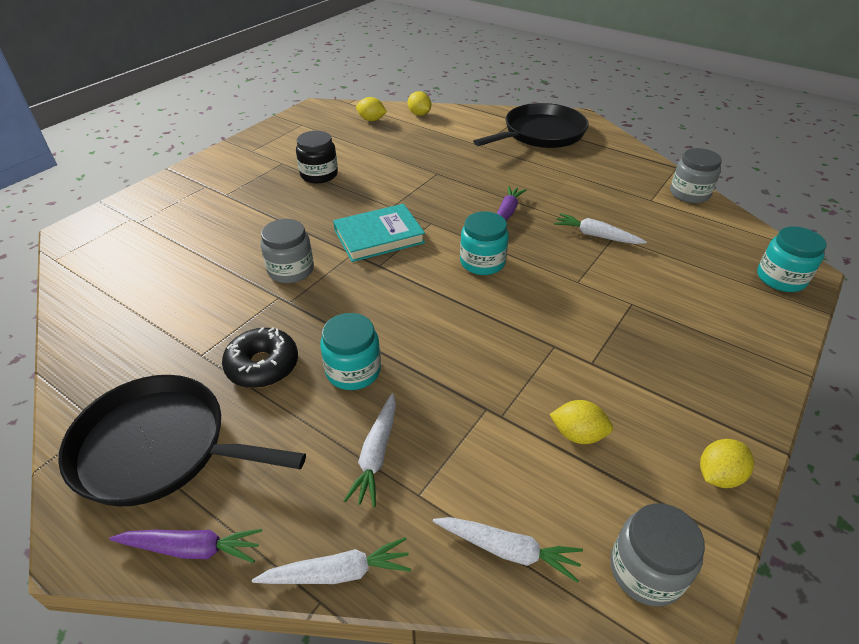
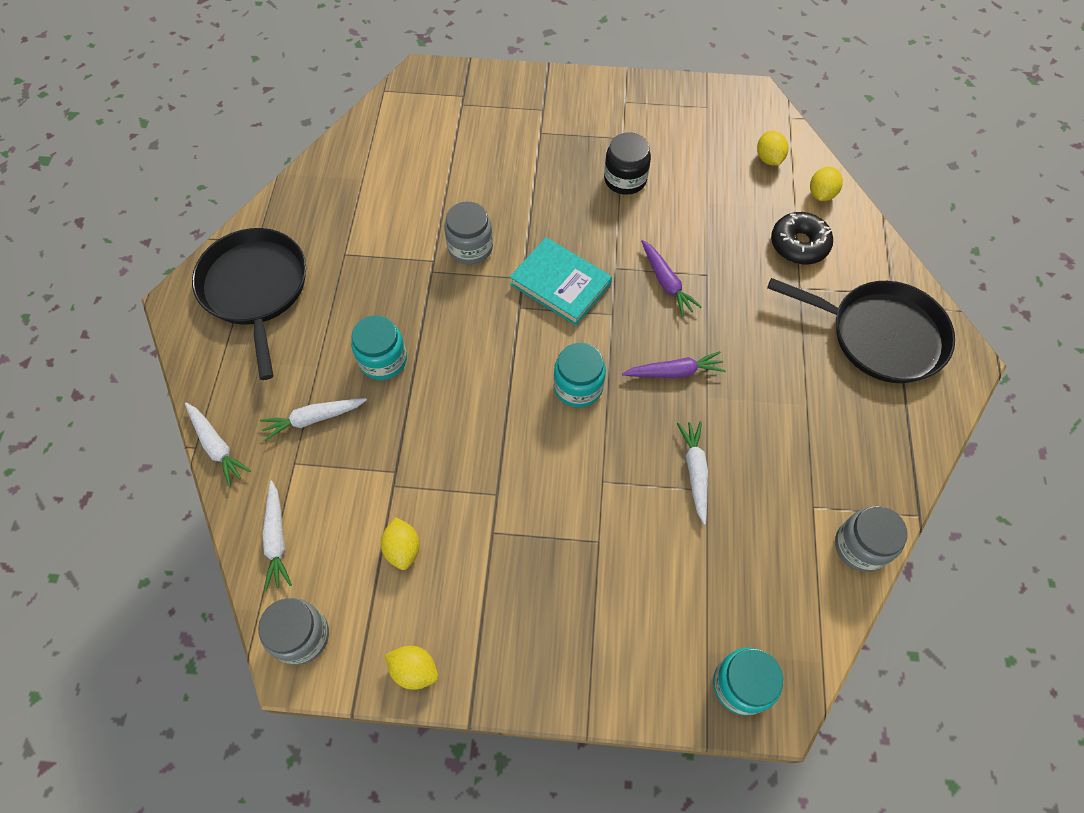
camera: 60 degrees right, 20 degrees up
(192, 549) = (197, 358): purple carrot -> purple carrot (666, 282)
(262, 365) = (355, 298): black donut -> black donut (799, 244)

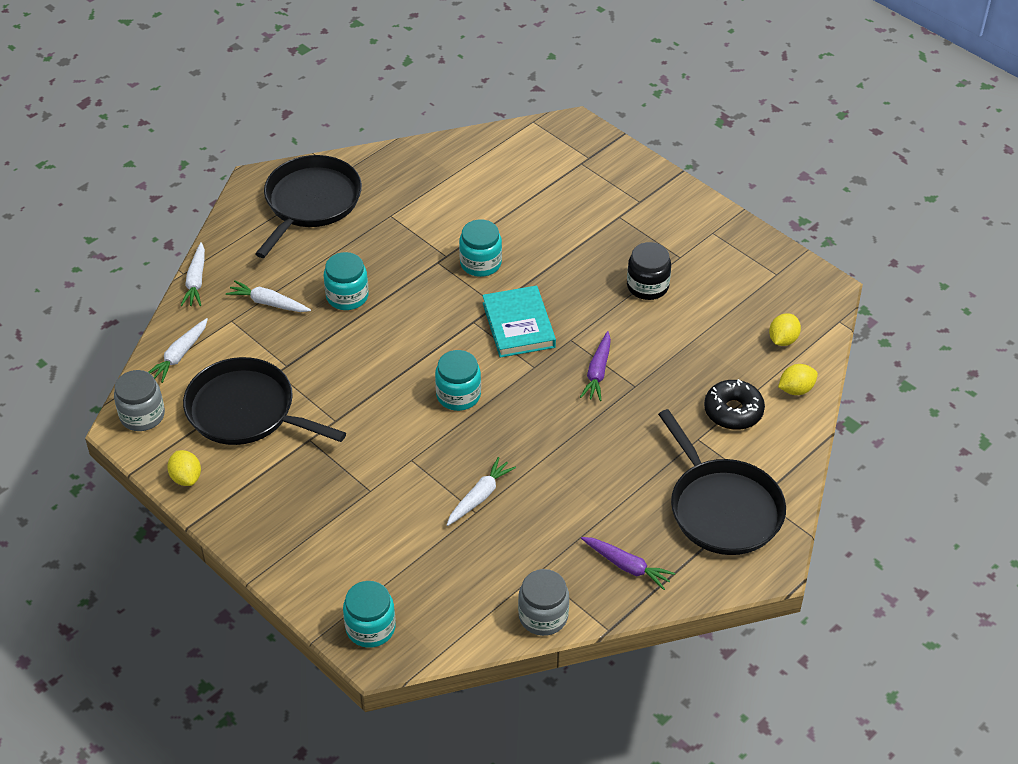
camera: 40 degrees right, 15 degrees down
(403, 549) = (246, 411): yellow lemon -> black pan
(470, 248) = (480, 263): grey jar -> turquoise jar
(674, 372) = (536, 430): purple carrot -> purple carrot (627, 566)

